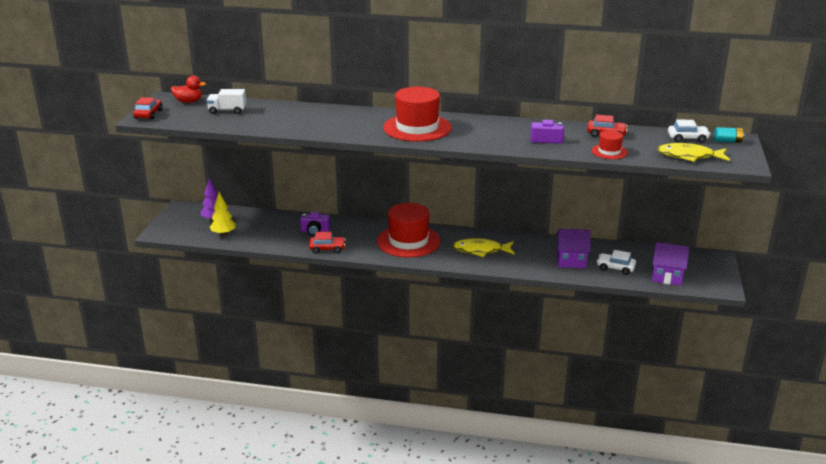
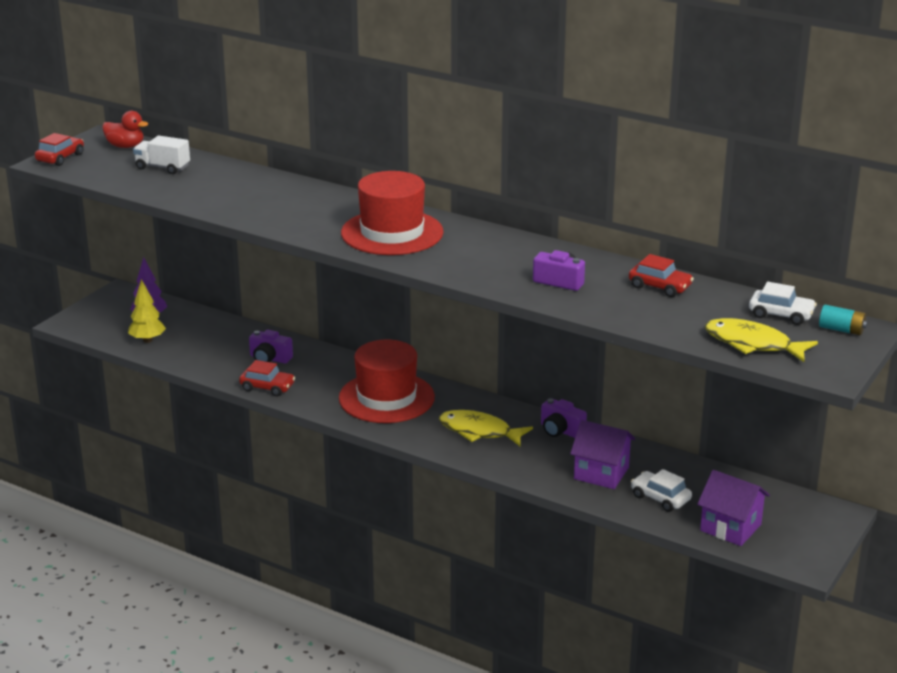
camera: 20 degrees right, 0 degrees up
(528, 241) = (560, 430): none -> purple camera
(609, 152) = (635, 316): red hat -> none

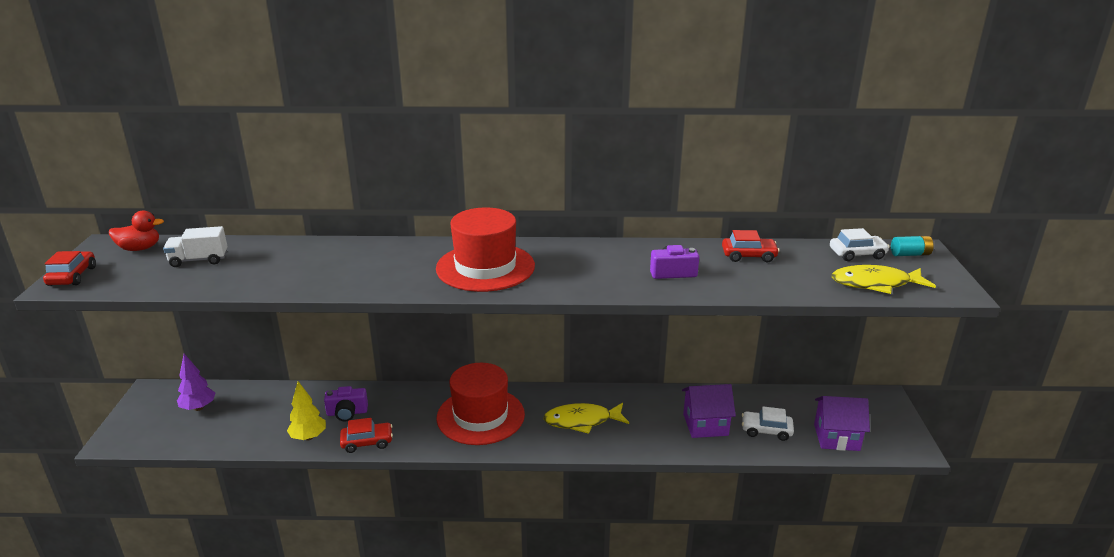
camera: 30 degrees left, 0 degrees up
(147, 340) = (213, 432): yellow tree -> yellow tree (308, 437)
(560, 430) = (640, 398): purple camera -> none

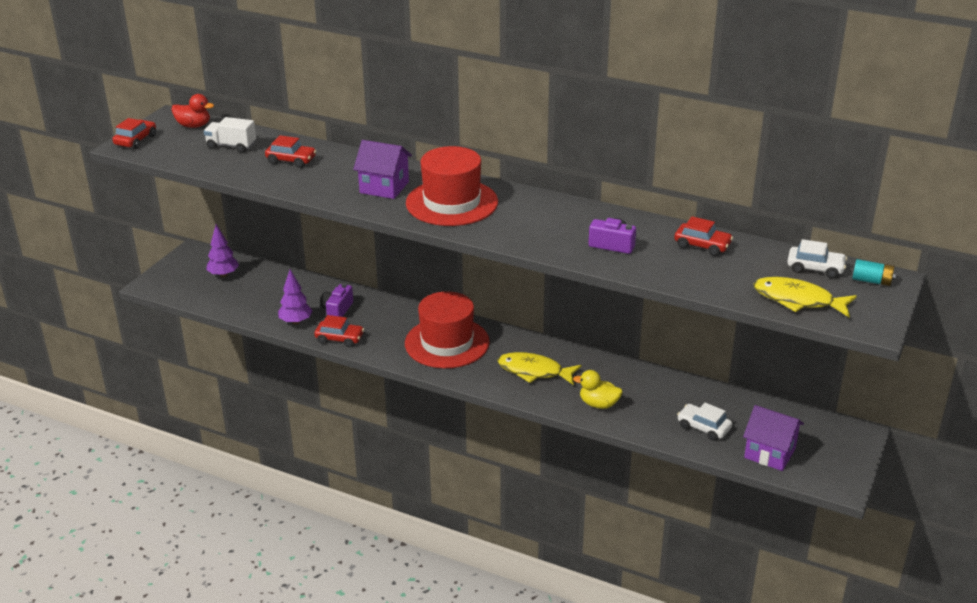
camera: 25 degrees right, 5 degrees up
(280, 261) = (291, 160): none -> red car
(308, 437) = (296, 322): yellow tree -> purple tree
(347, 413) = (337, 310): purple camera -> purple camera turned 90 degrees clockwise
(662, 436) = (598, 404): none -> yellow duck
(705, 425) = (648, 406): purple house -> purple house (384, 187)

